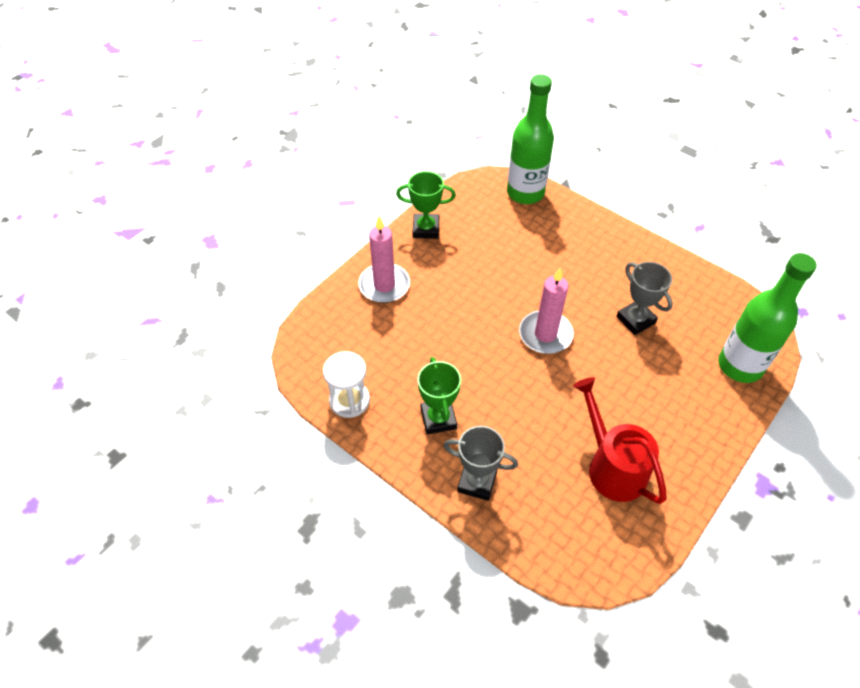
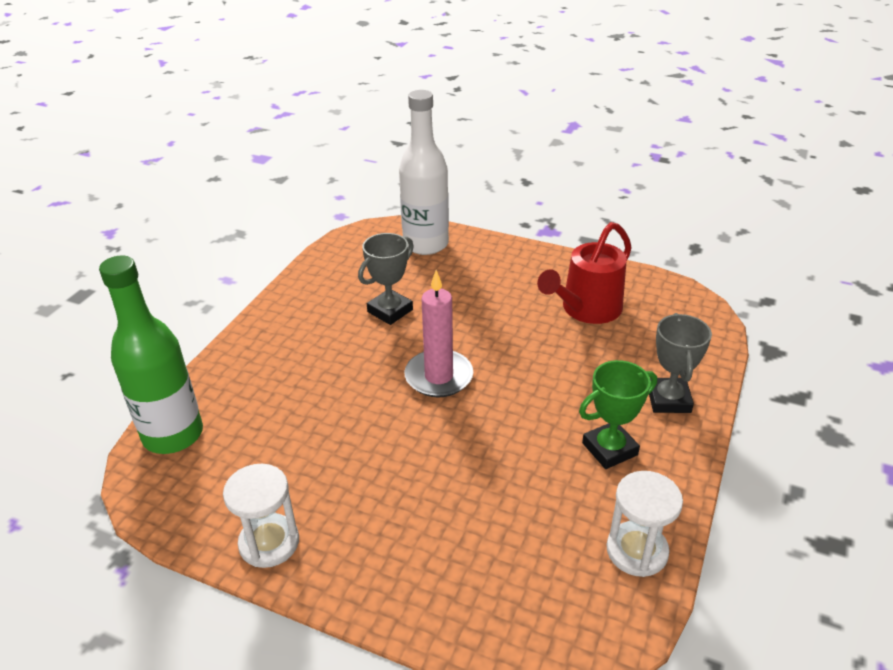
camera: 105 degrees left, 15 degrees down
(384, 285) = (409, 568): pink candle -> none
(426, 229) = (269, 543): green trophy -> white hourglass
(740, 366) = (426, 244): green bottle -> white bottle

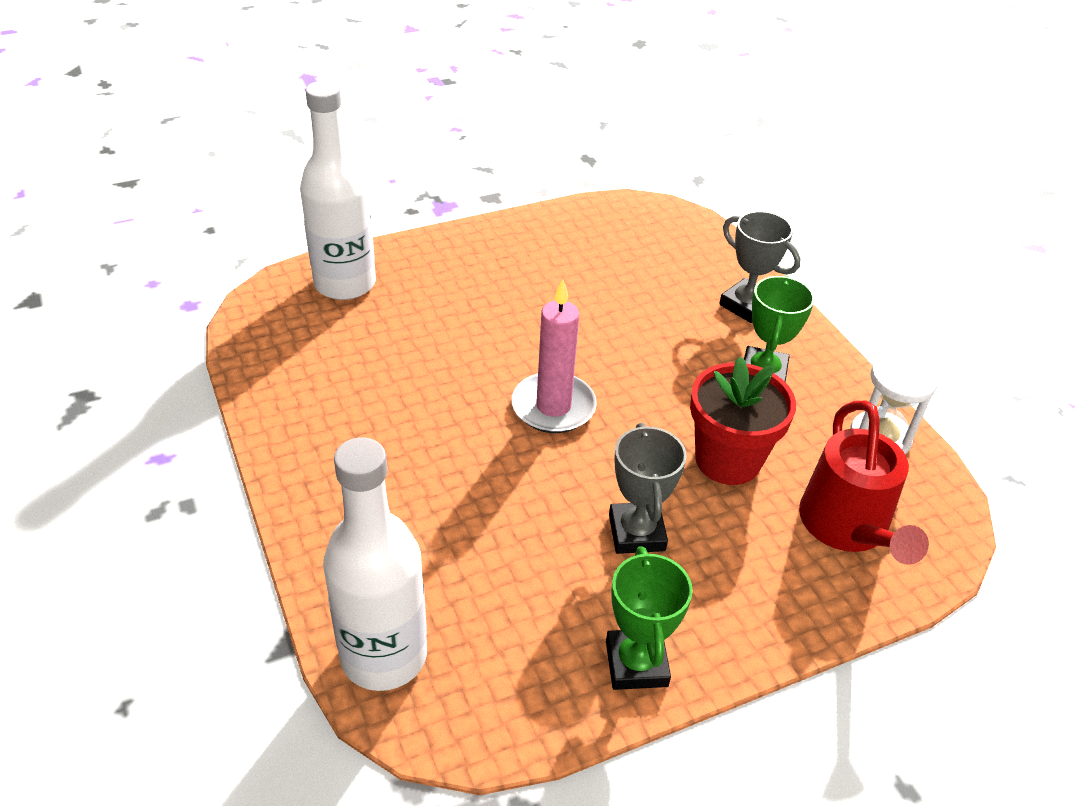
camera: 50 degrees left, 5 degrees up
(173, 435) = (384, 656): green bottle -> white bottle
(269, 543) = (636, 663): white hourglass -> green trophy
(390, 311) = (413, 374): grey trophy -> grey trophy (636, 532)
(498, 481) = (727, 460): none -> red flower pot
(586, 309) = (585, 265): red watering can -> red watering can (847, 528)

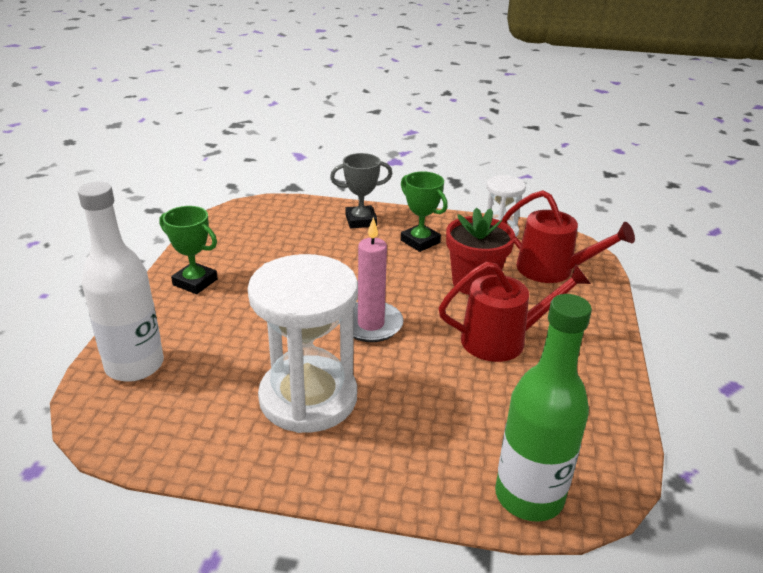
camera: 55 degrees left, 10 degrees down
(384, 656) = (529, 496): white bottle -> green bottle
(395, 416) = (308, 398): none -> white hourglass
(636, 532) = (503, 340): grey trophy -> red watering can
(636, 663) = (600, 384): green trophy -> green trophy (195, 282)

